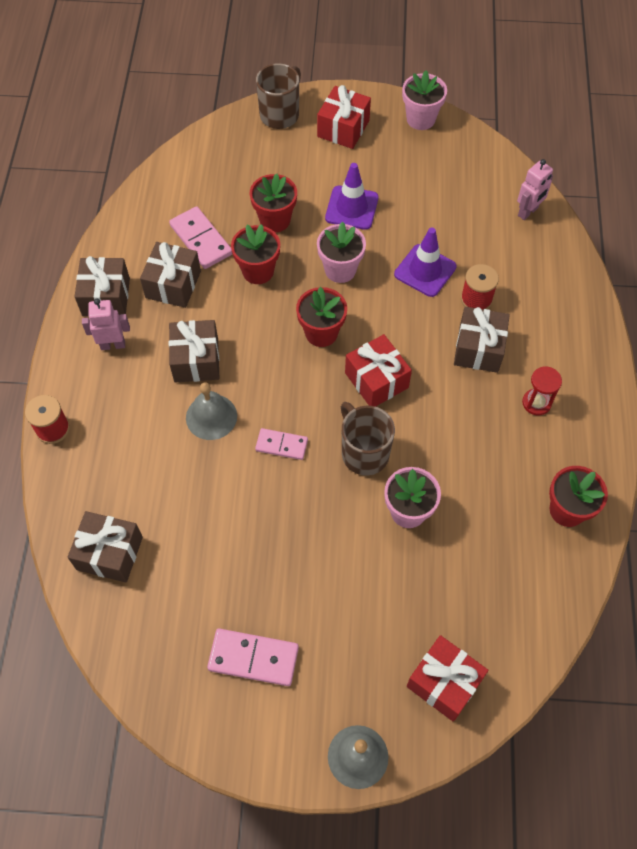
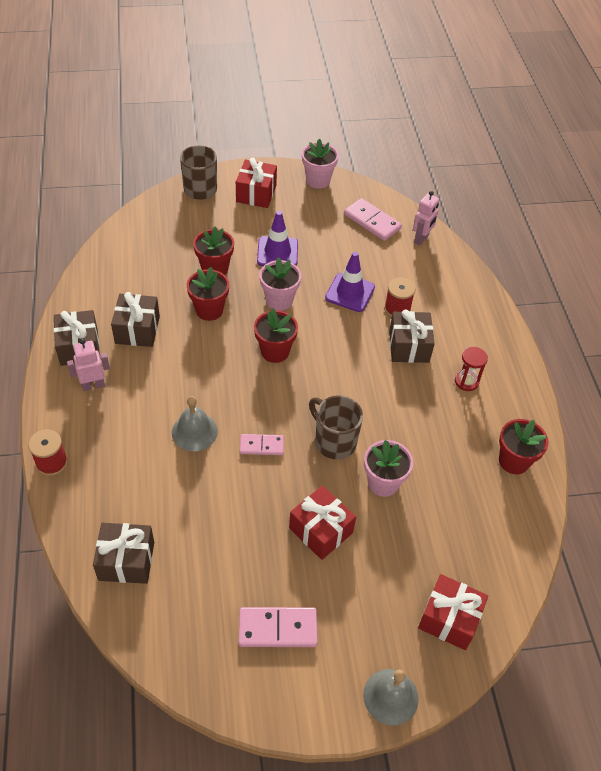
camera: 15 degrees left, 10 degrees down
(196, 360) = (171, 388): brown gift -> none
(201, 240) = (154, 292): pink domino -> pink domino (372, 221)
(376, 380) = (330, 382): red gift -> red gift (321, 530)

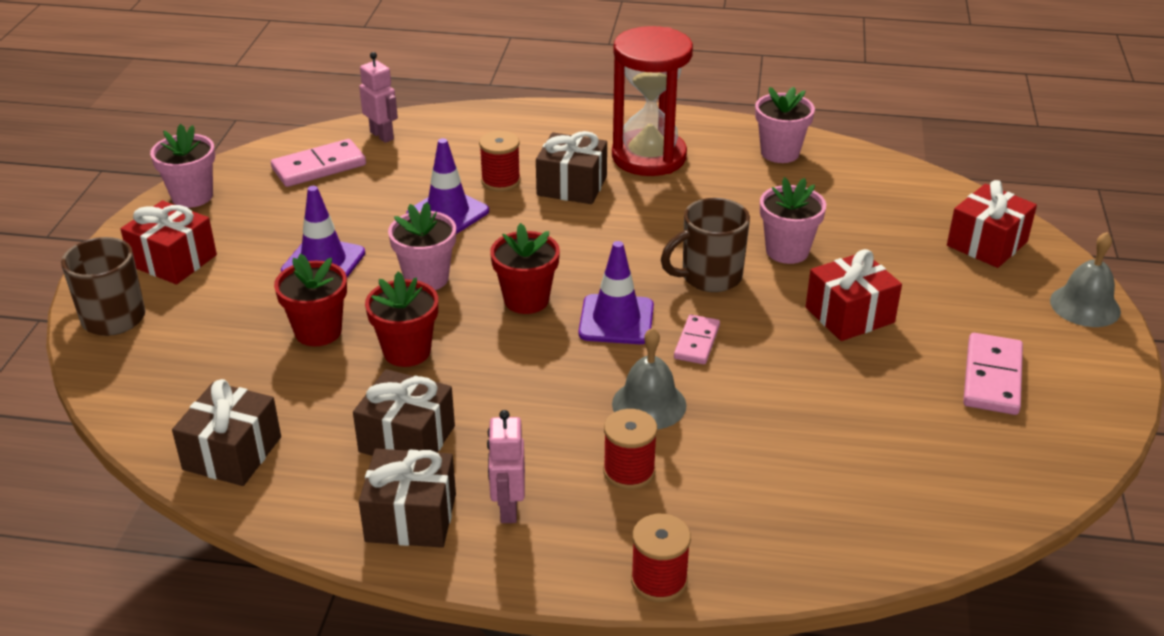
camera: 70 degrees left, 15 degrees down
(126, 561) = (869, 510): brown gift -> brown gift (232, 453)
(134, 433) = (629, 471): none -> red spool
(270, 400) = (616, 320): none -> purple traffic cone
(466, 381) = (649, 157): red hourglass -> red hourglass, size x2.27
(513, 461) = (780, 153): red flower pot -> pink flower pot

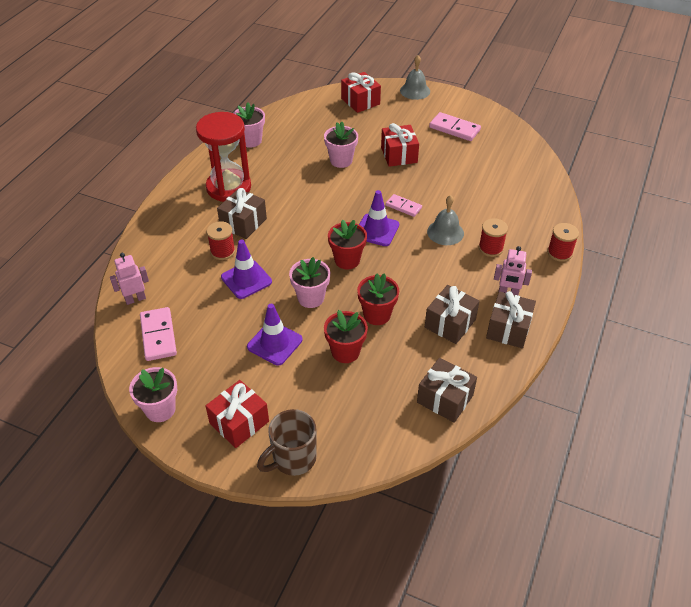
camera: 75 degrees left, 10 degrees up
(709, 277) = (352, 191): brown mug -> none

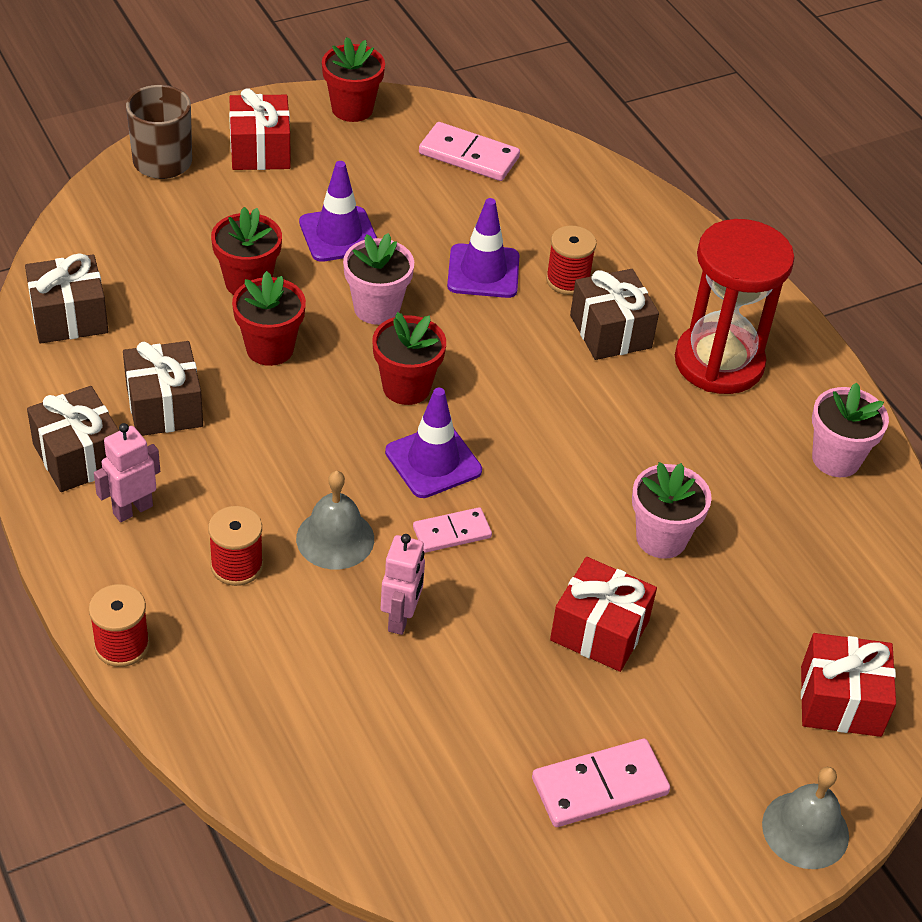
camera: 125 degrees right, 0 degrees up
(135, 299) = (557, 166): pink robot -> pink robot (401, 618)
(160, 409) = (352, 109): pink flower pot -> red flower pot

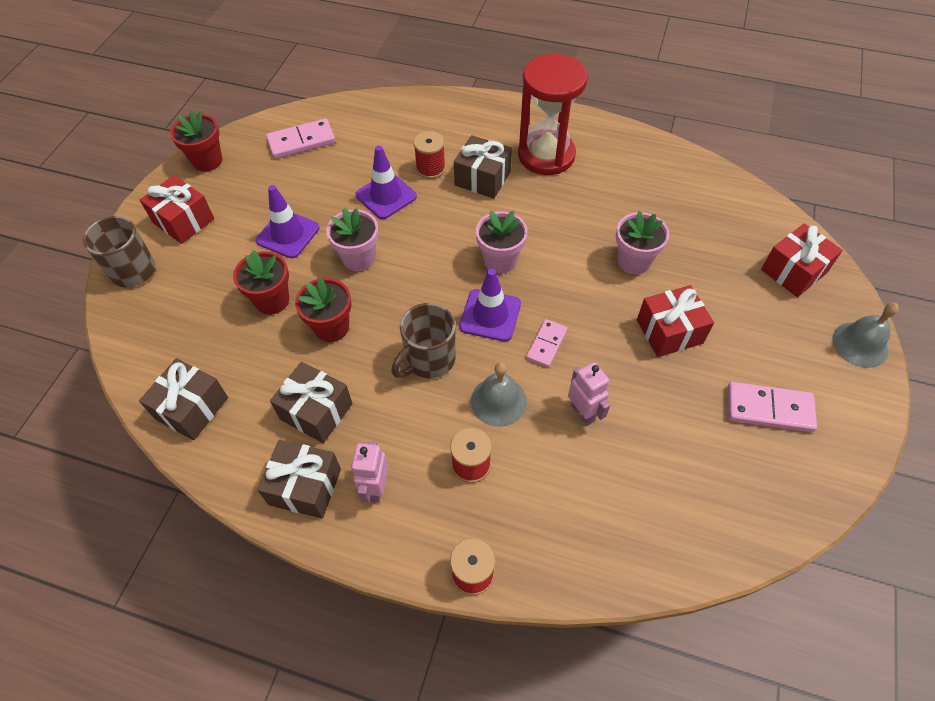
camera: 40 degrees left, 10 degrees up
(319, 450) = (429, 360): none -> brown mug
(406, 387) = (427, 287): red flower pot -> none
(599, 786) = (769, 409): pink domino -> pink domino turned 75 degrees clockwise
(836, 459) = (648, 161): pink flower pot -> pink flower pot (500, 260)

